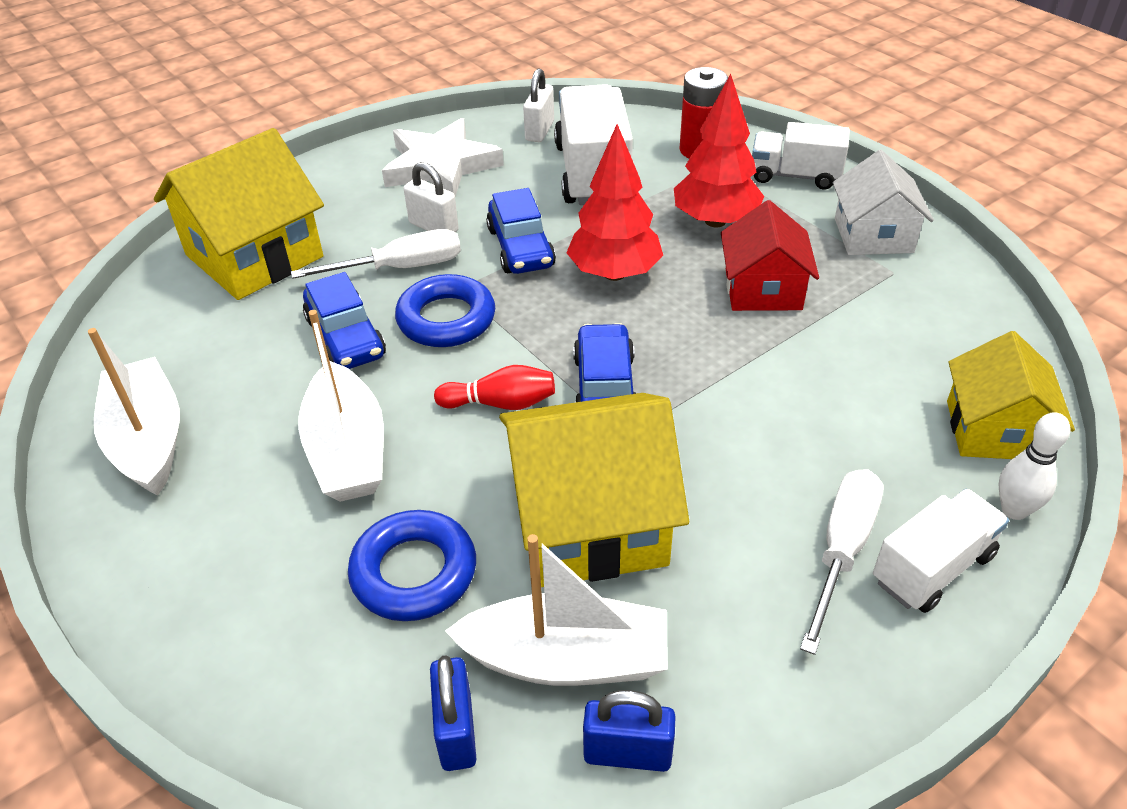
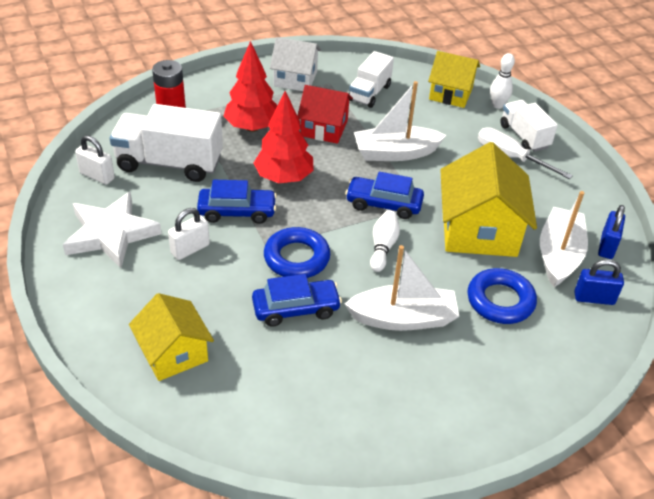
camera: 80 degrees left, 0 degrees up
(148, 440) = (364, 421): white boat -> white boat (395, 153)
(254, 256) = (173, 353): yellow house -> yellow house, size x0.64
(400, 268) = (230, 272): white screwdriver -> none
(500, 403) = (383, 247): red bowling pin -> white bowling pin
(795, 176) = (223, 86): white truck -> white truck (369, 93)

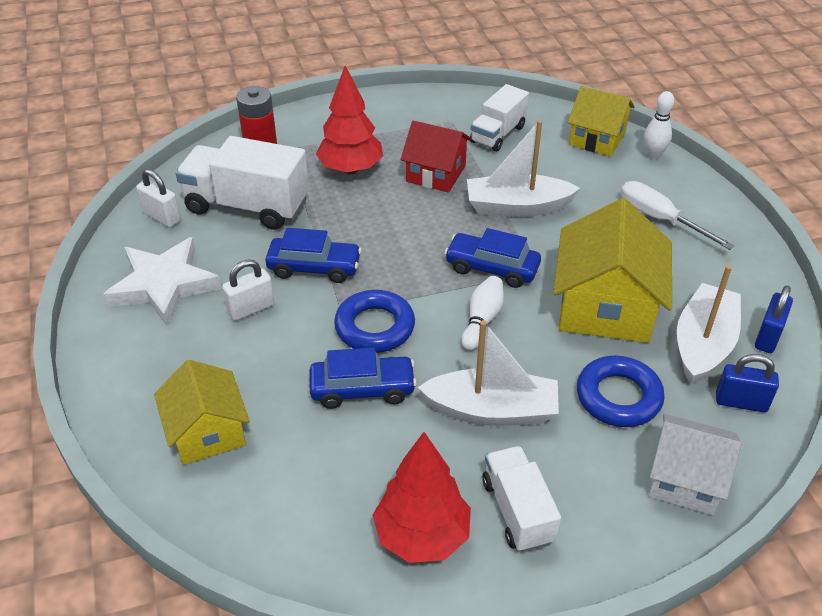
camera: 10 degrees right, 0 degrees up
(284, 178) = (377, 230): red tree -> red tree (422, 536)
(295, 79) = (412, 114): white house -> white house (685, 479)
(524, 136) = (681, 194): white truck -> white truck (517, 511)

